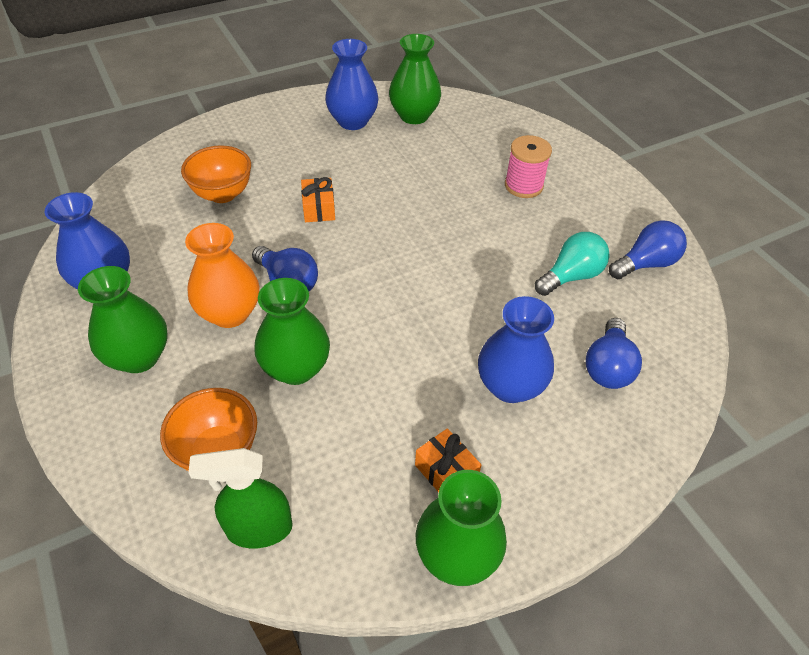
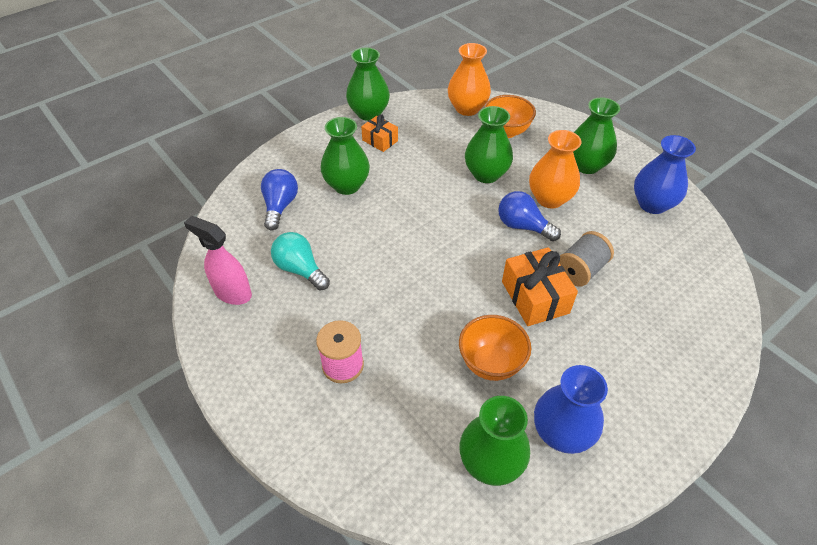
camera: 170 degrees right, 0 degrees up
(222, 194) = (630, 296): orange bowl -> orange bowl (491, 363)
(254, 225) = (580, 270): none -> grey spool
(258, 529) = (467, 108): green spray bottle -> orange vase
(319, 208) = (535, 297): orange gift -> orange gift, size x1.65
(510, 386) = (347, 185): blue vase -> green vase
(571, 276) = (300, 269): turquoise light bulb -> turquoise light bulb turned 90 degrees clockwise
(645, 263) = (232, 293): blue light bulb -> pink spray bottle

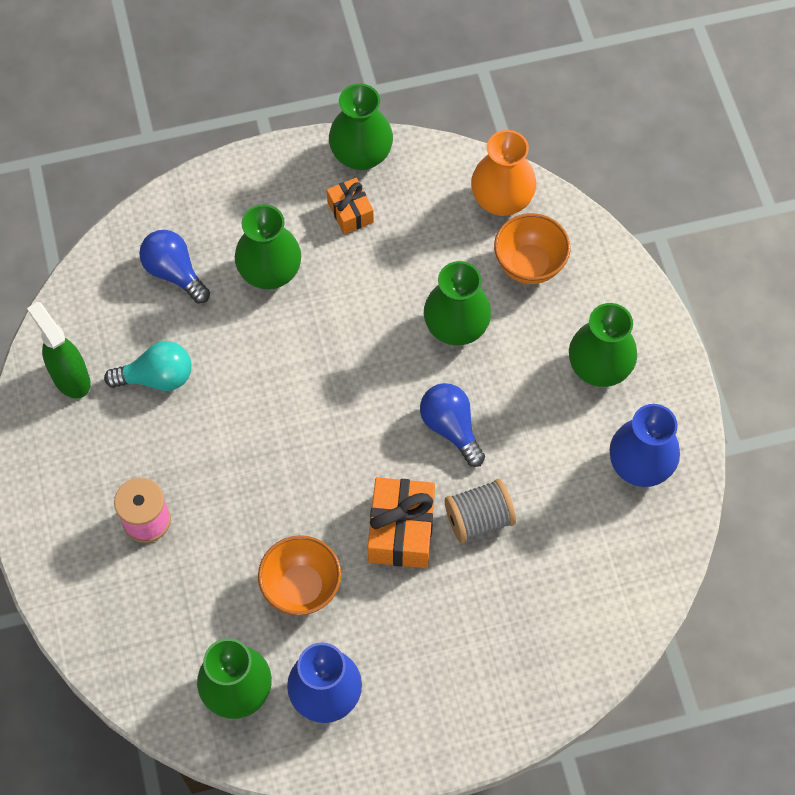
camera: 25 degrees right, 15 degrees up
(232, 293) = (70, 377): pink spray bottle -> green spray bottle
(280, 206) = (174, 273): blue light bulb -> blue light bulb turned 75 degrees counterclockwise
(300, 269) = (157, 377): turquoise light bulb -> turquoise light bulb turned 105 degrees clockwise
(549, 199) = (512, 400): orange vase -> none

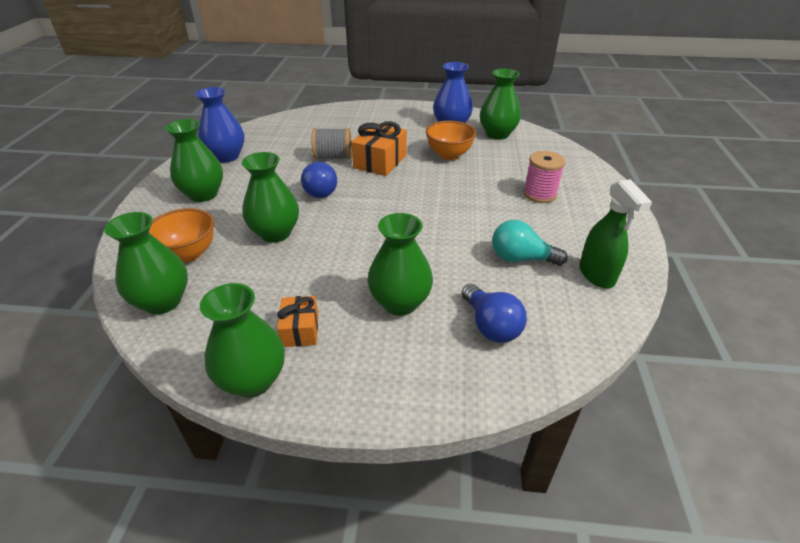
camera: 160 degrees left, 25 degrees down
(501, 200) = (163, 301): orange vase -> green vase

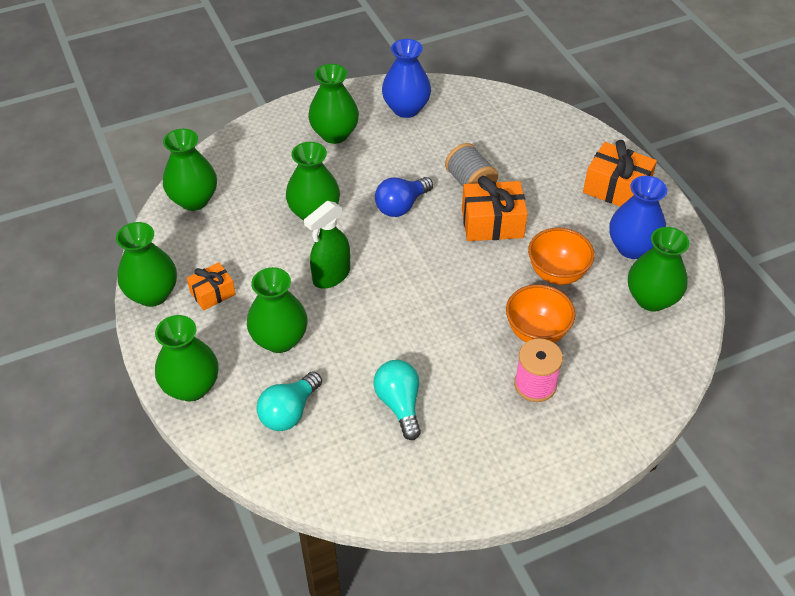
camera: 60 degrees right, 10 degrees up
(188, 254) = (252, 178): orange bowl -> orange bowl (536, 332)
(399, 115) = (616, 188): none -> orange gift
(411, 390) = (191, 387): none -> green vase
(490, 326) = (289, 412): blue light bulb -> turquoise light bulb
(597, 275) = (414, 474): green spray bottle -> green spray bottle (331, 276)

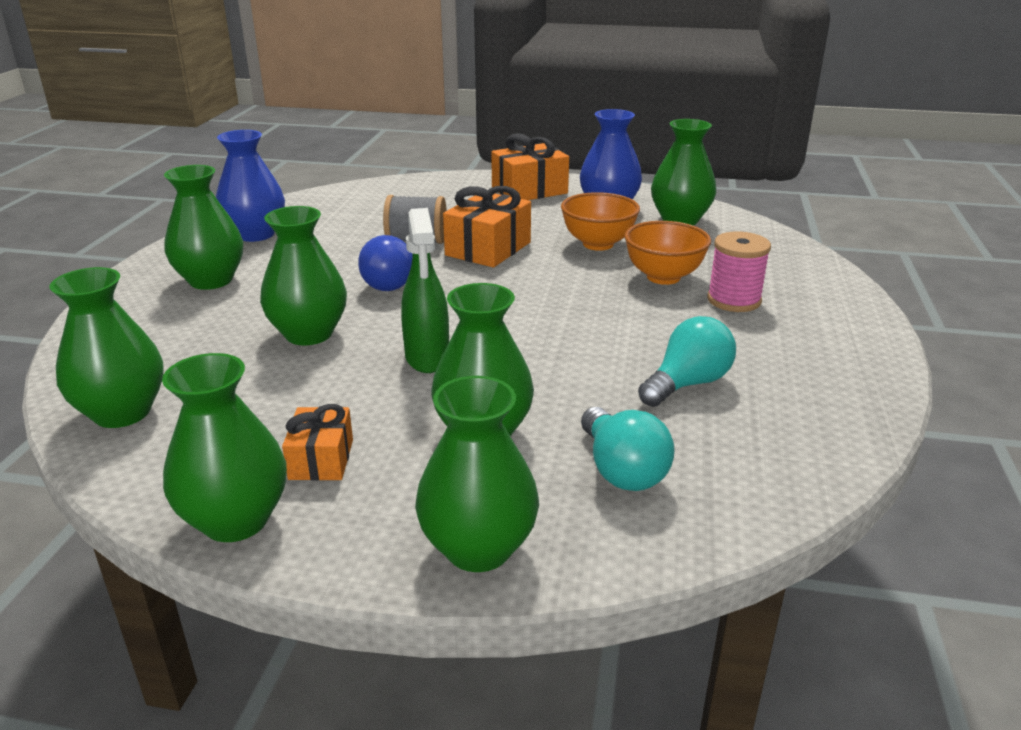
camera: 55 degrees left, 20 degrees down
(399, 404) = (687, 384): turquoise light bulb -> turquoise light bulb turned 120 degrees clockwise

